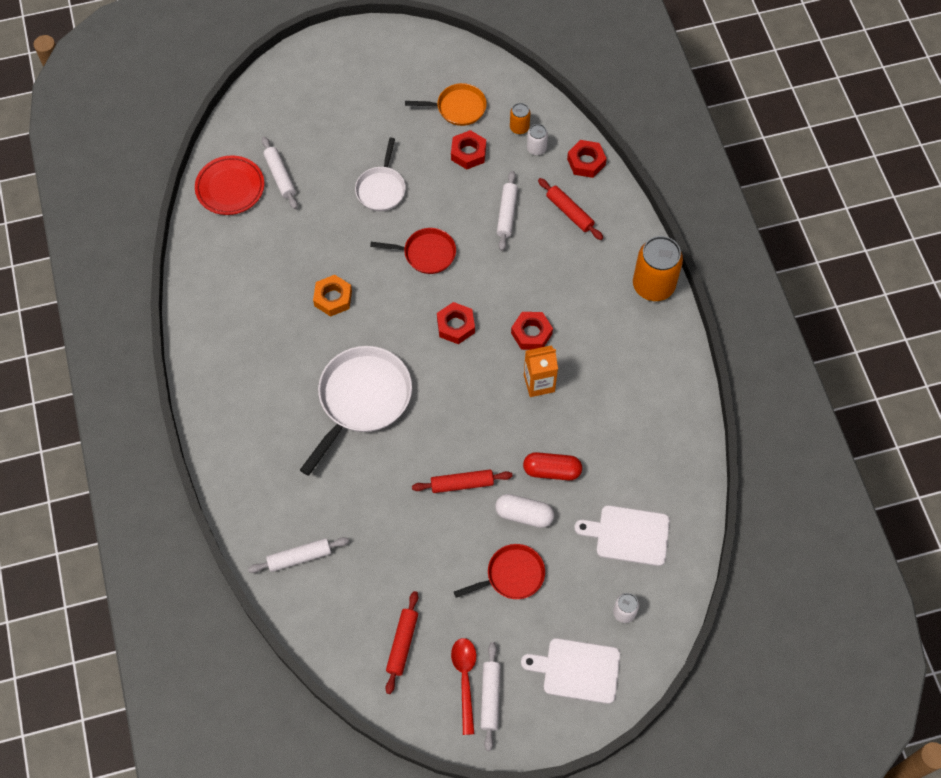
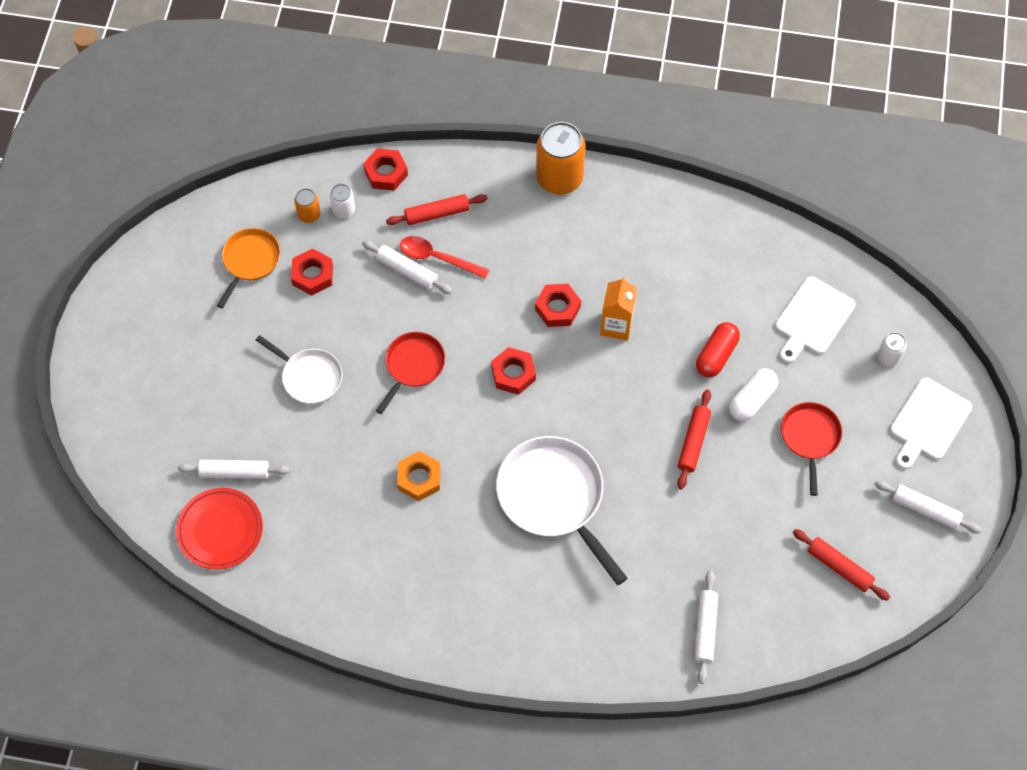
camera: 65 degrees left, 0 degrees up
(465, 679) = (898, 525): red spoon -> red spoon (437, 258)

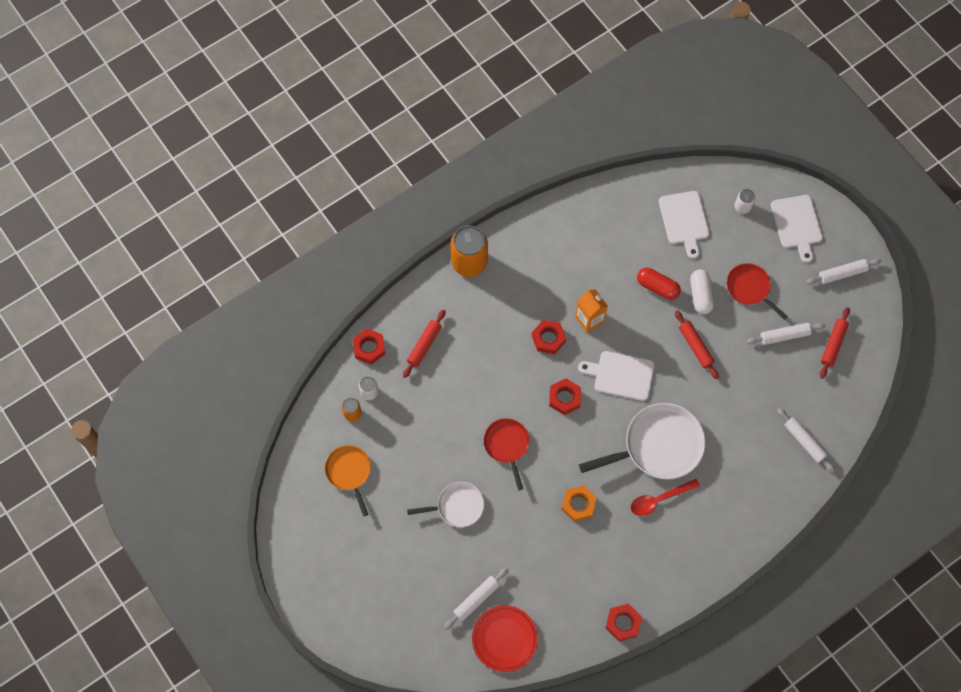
camera: 45 degrees left, 5 degrees up
(313, 275) = (394, 446): red nut -> red nut (623, 623)
(407, 271) = (444, 394): white rolling pin -> white rolling pin (784, 336)
(437, 258) = (452, 371): red spoon -> red spoon (659, 499)
(554, 497) = (658, 446): white pan -> white pan turned 150 degrees clockwise
(590, 402) = (620, 375): none -> white cutting board
(716, 355) = (657, 287): red capsule -> red capsule turned 45 degrees counterclockwise
(839, 567) = (833, 344): red rolling pin -> red rolling pin turned 60 degrees counterclockwise

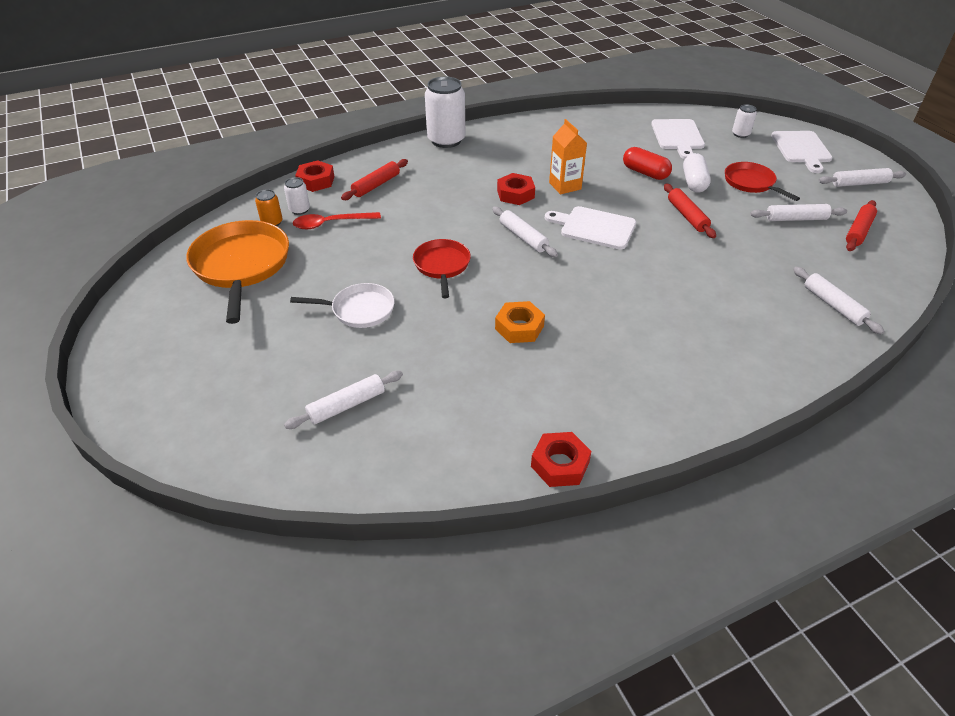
camera: 10 degrees right, 25 degrees down
(349, 472) = (241, 266): orange pan -> orange pan, size x1.72
(469, 262) = (446, 140): orange can -> white can
(504, 639) = (371, 457): red plate -> none
(564, 398) = (523, 237): red nut -> white rolling pin
(658, 446) = (635, 287): white pan -> none
(659, 499) = (631, 335): red spoon -> red spoon (331, 224)

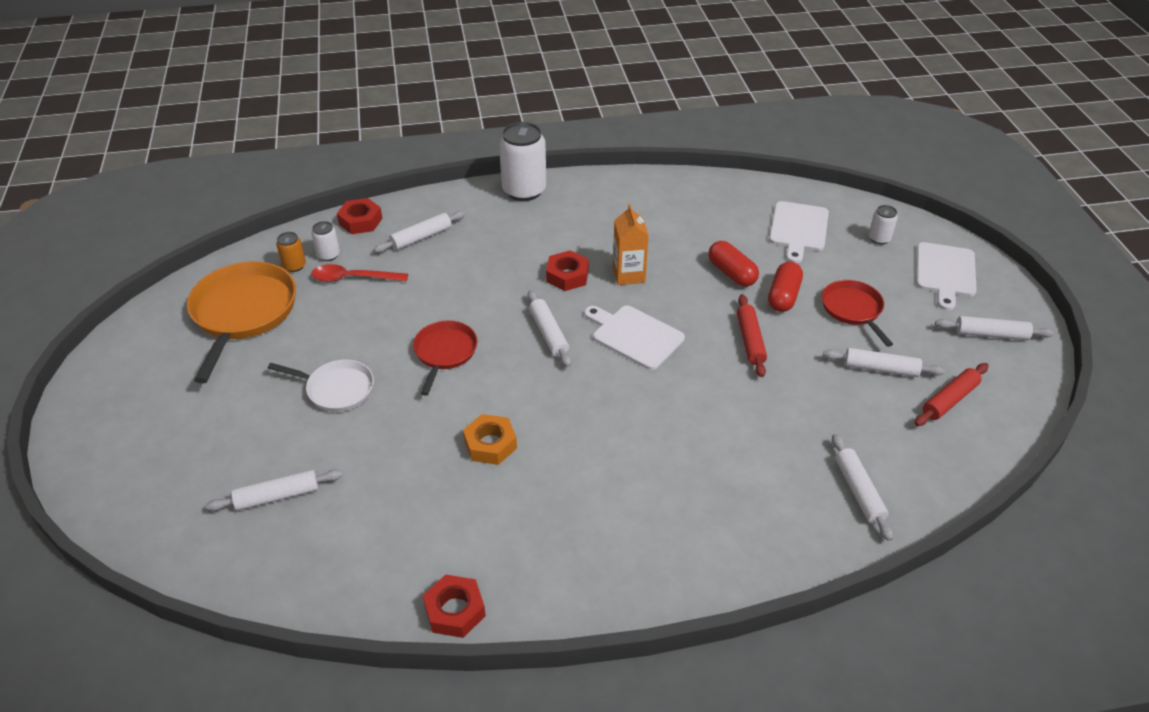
camera: 15 degrees right, 0 degrees up
(376, 185) = (421, 237): red rolling pin -> white rolling pin
(694, 182) = (783, 296): white capsule -> red capsule

